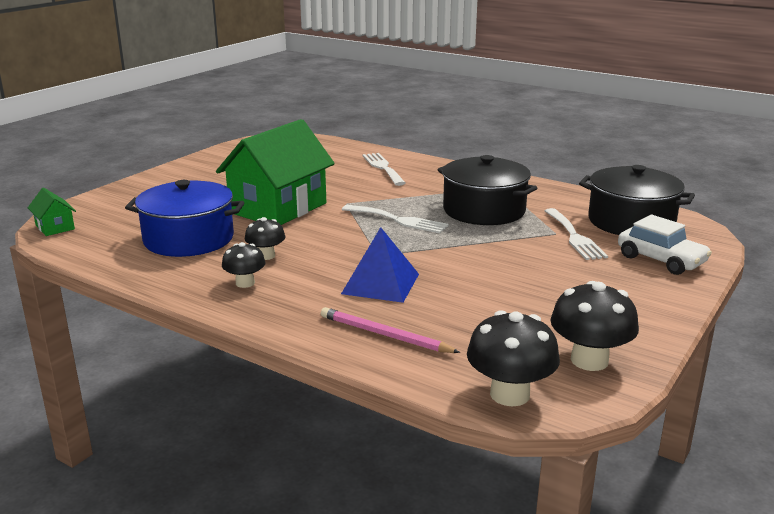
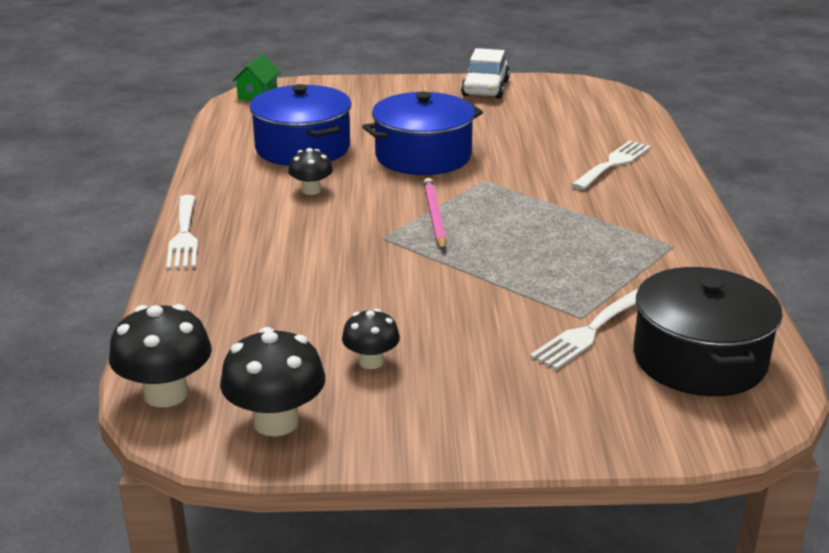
camera: 55 degrees right, 5 degrees up
(245, 283) = (247, 202): black mushroom -> black mushroom (371, 361)
(278, 208) = (423, 156): green house -> blue pot
(381, 283) = (319, 260): blue pyramid -> none
(384, 335) = (218, 297): pink pencil -> pink pencil (434, 217)
(398, 220) = (481, 219): white fork -> white fork (184, 236)
(484, 210) = (582, 255): black pot -> none
(661, 260) = (602, 410): white car -> white car (485, 88)

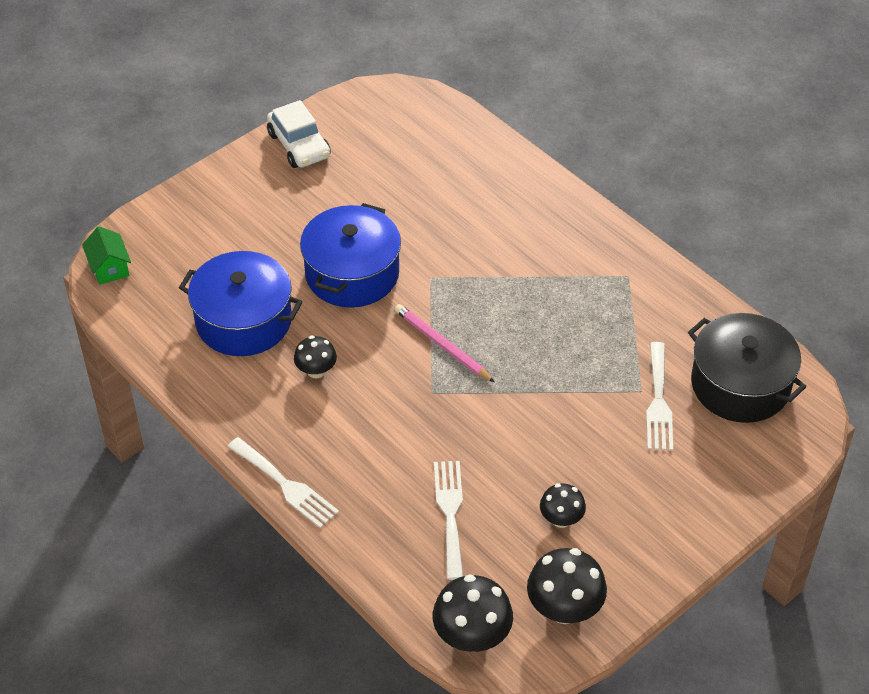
camera: 40 degrees left, 20 degrees up
(613, 164) = (501, 199): white fork -> white fork (450, 513)

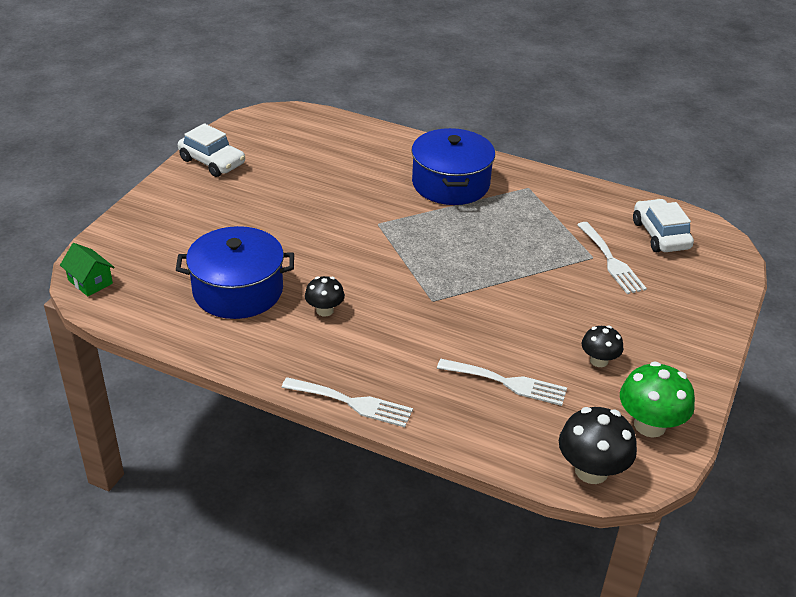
camera: 25 degrees left, 10 degrees down
(352, 273) = (311, 236): blue pot -> blue pot (450, 184)
(442, 345) = (418, 266): pink pencil -> none
(450, 513) = (507, 383): white fork -> white fork turned 135 degrees clockwise
(564, 609) = (649, 425): black mushroom -> green mushroom
(740, 384) = (660, 235): black pot -> white car

